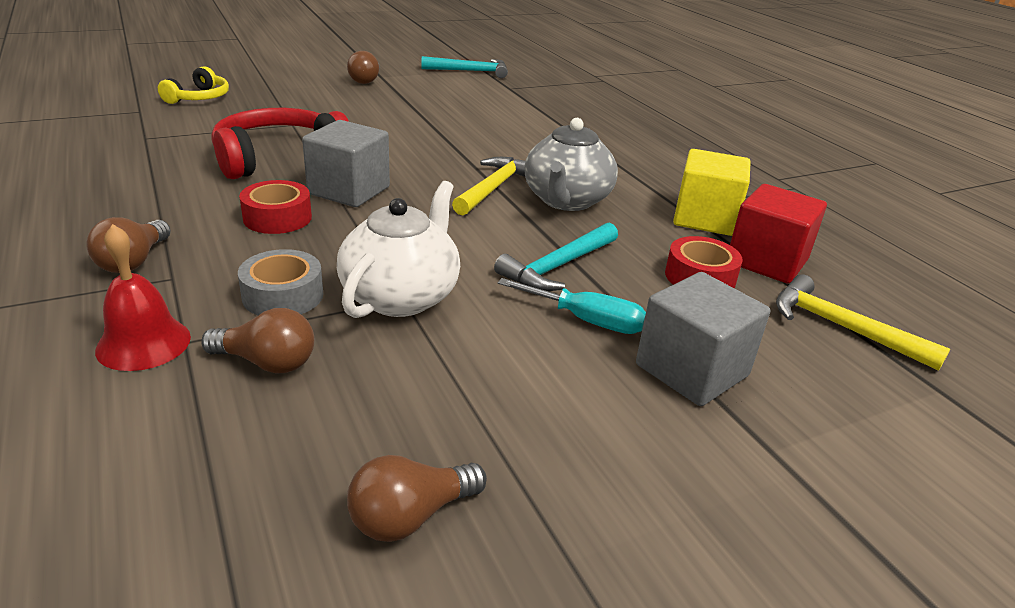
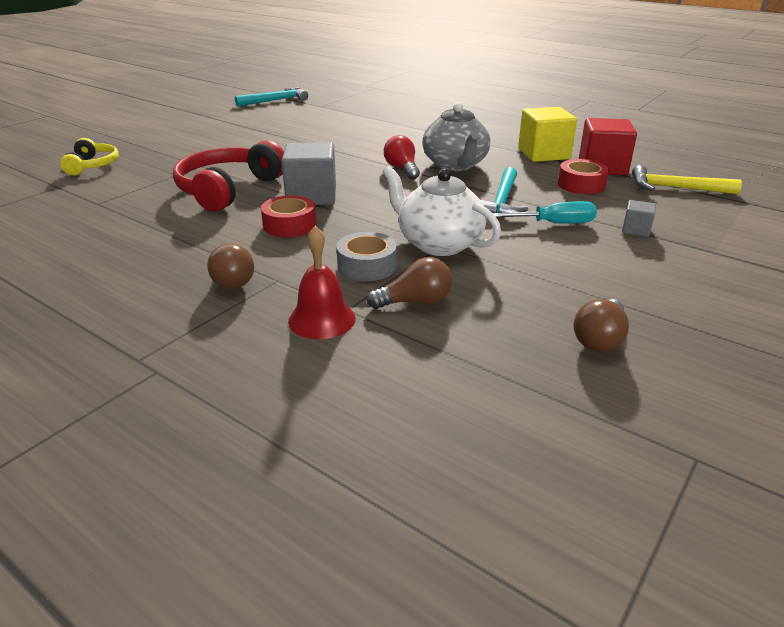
camera: 25 degrees left, 0 degrees up
(366, 80) = (207, 123): brown light bulb -> none
(401, 296) = (438, 243): white teapot -> white teapot turned 45 degrees counterclockwise
(494, 188) = (402, 169): yellow hammer -> red light bulb
(691, 370) = (636, 230): grey cube -> grey cube, size x0.49

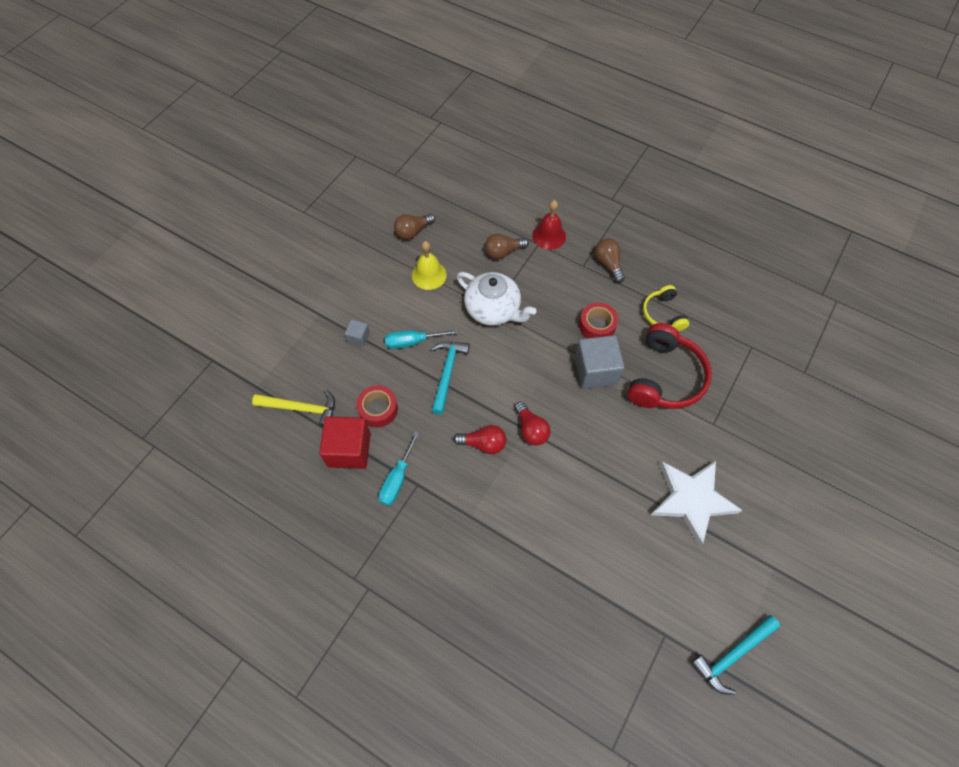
camera: 175 degrees right, 30 degrees up
(92, 165) = (809, 416): yellow headphones -> yellow headphones (663, 314)
(259, 138) = (691, 500): none -> white star
(367, 266) = (535, 282): grey tape -> none
(455, 165) = (483, 444): grey teapot -> red light bulb
(543, 154) = (397, 479): yellow cube -> turquoise screwdriver
(549, 281) = (429, 275): none -> yellow bell
(599, 339) = (413, 231): brown light bulb -> brown light bulb turned 150 degrees counterclockwise

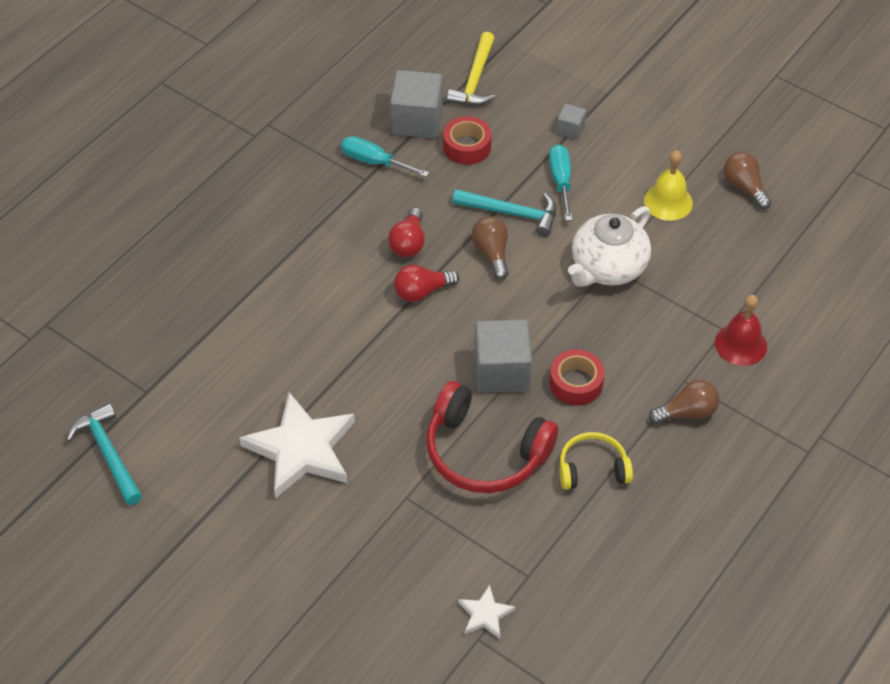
camera: 95 degrees right, 10 degrees down
(349, 450) = (417, 120): red cube -> grey cube
(503, 252) = (708, 286): brown light bulb -> brown light bulb (492, 253)
(787, 369) = (485, 614): none -> white star

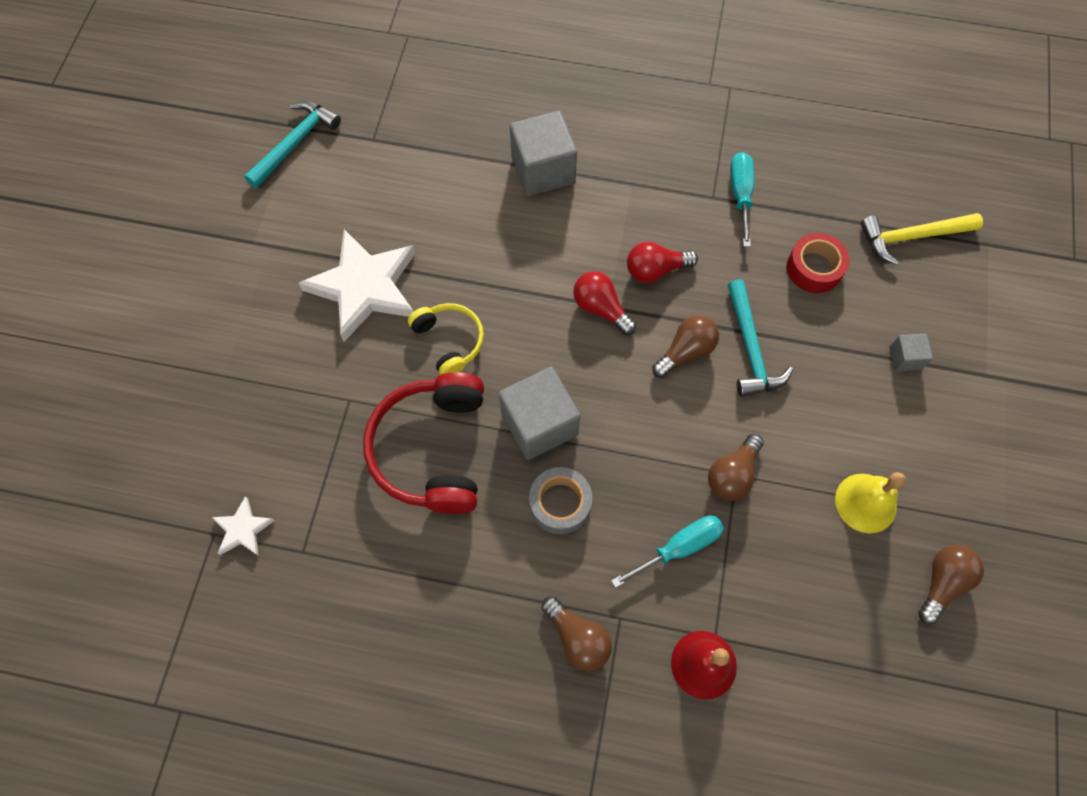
camera: 65 degrees right, 15 degrees up
(417, 120) = (819, 208): grey cube -> grey cube (543, 170)
(561, 181) = (824, 378): turquoise screwdriver -> turquoise screwdriver (679, 548)
(576, 383) = (560, 503): red tape -> grey tape
(592, 468) = (458, 564): yellow headphones -> yellow headphones (449, 341)
(607, 268) = (732, 474): white teapot -> brown light bulb

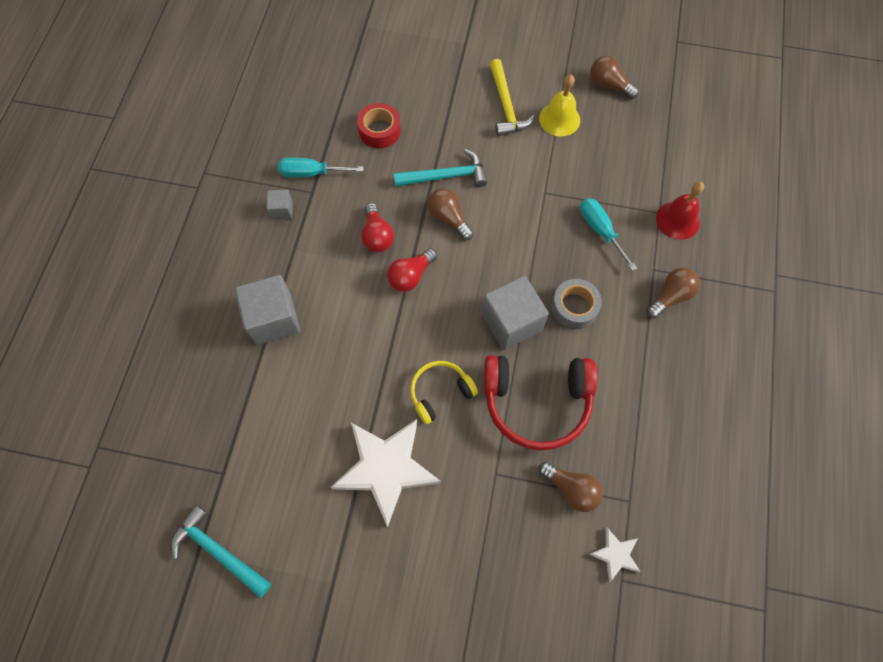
camera: 90 degrees left, 0 degrees up
(732, 474) = (544, 194): brown light bulb -> brown light bulb (571, 489)
(905, 358) = (453, 85): grey cube -> grey cube (282, 210)
(911, 237) = (355, 69): yellow hammer -> yellow hammer (506, 106)

